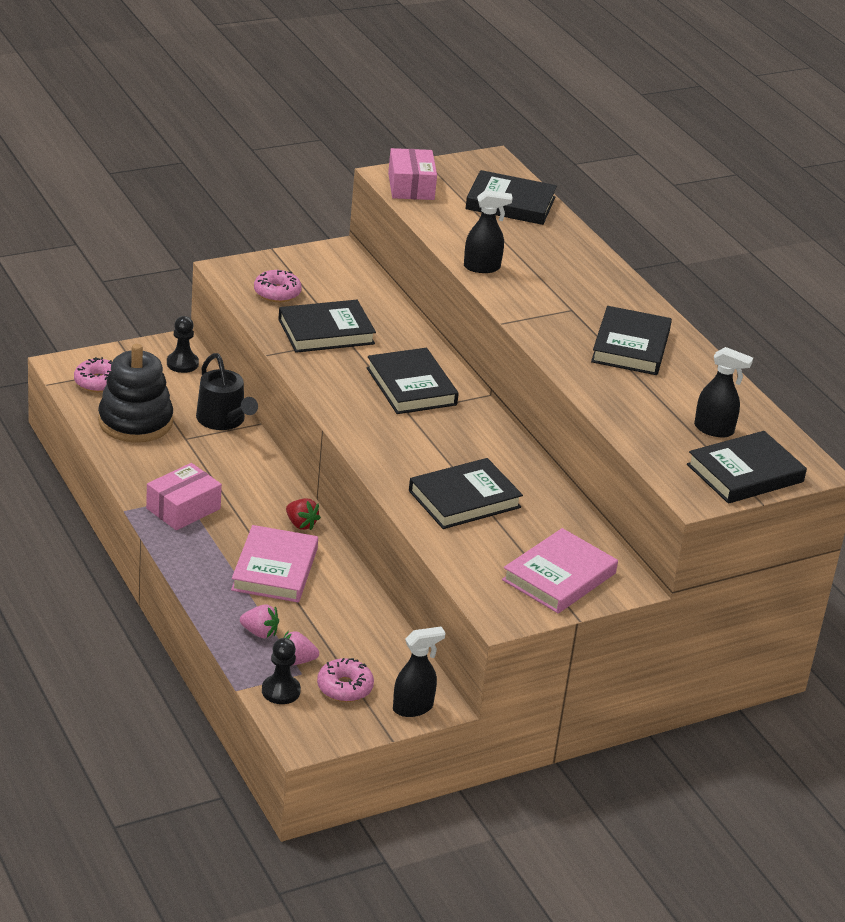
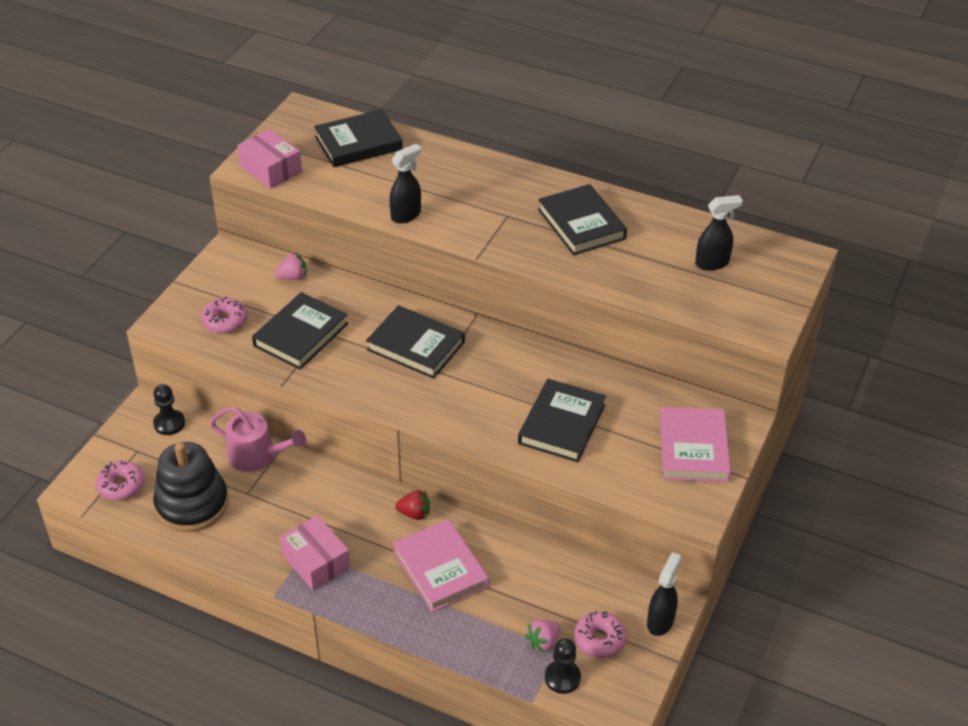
camera: 35 degrees left, 10 degrees up
(183, 508) = (316, 561): pink box -> pink box turned 45 degrees counterclockwise
(223, 420) = (257, 456): black watering can -> pink watering can
(259, 633) = (492, 636): pink strawberry -> pink strawberry (293, 277)
(745, 473) = (772, 288): black book -> none

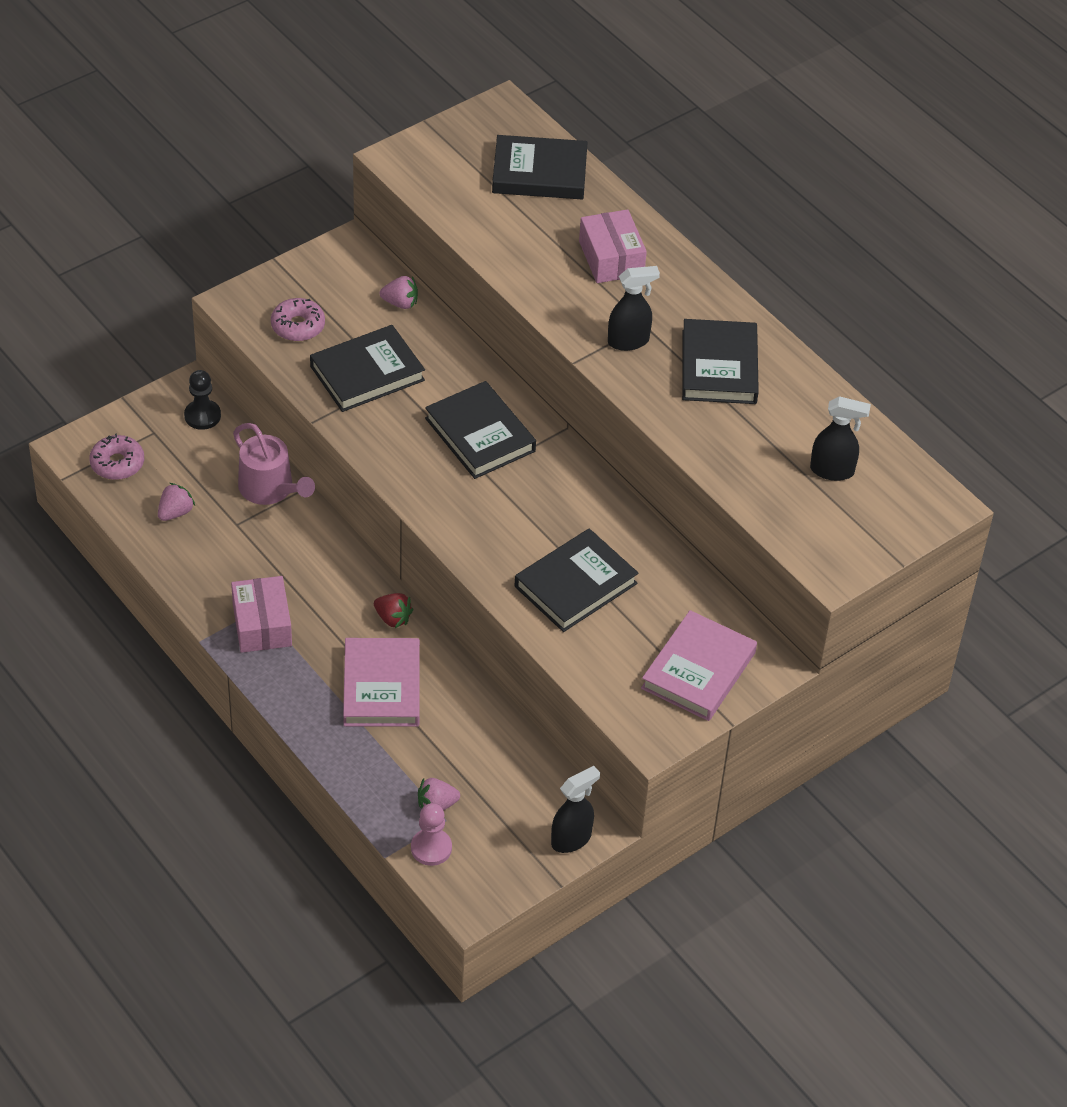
camera: 25 degrees right, 5 degrees up
(192, 504) = (175, 512): black stacking toy -> pink strawberry
(271, 169) = (423, 170): pink box -> pink box (611, 258)
(406, 215) = (533, 281): black spray bottle -> black spray bottle (629, 341)
(562, 678) = (431, 848): black pawn -> pink pawn
(599, 639) = (495, 828): pink donut -> none

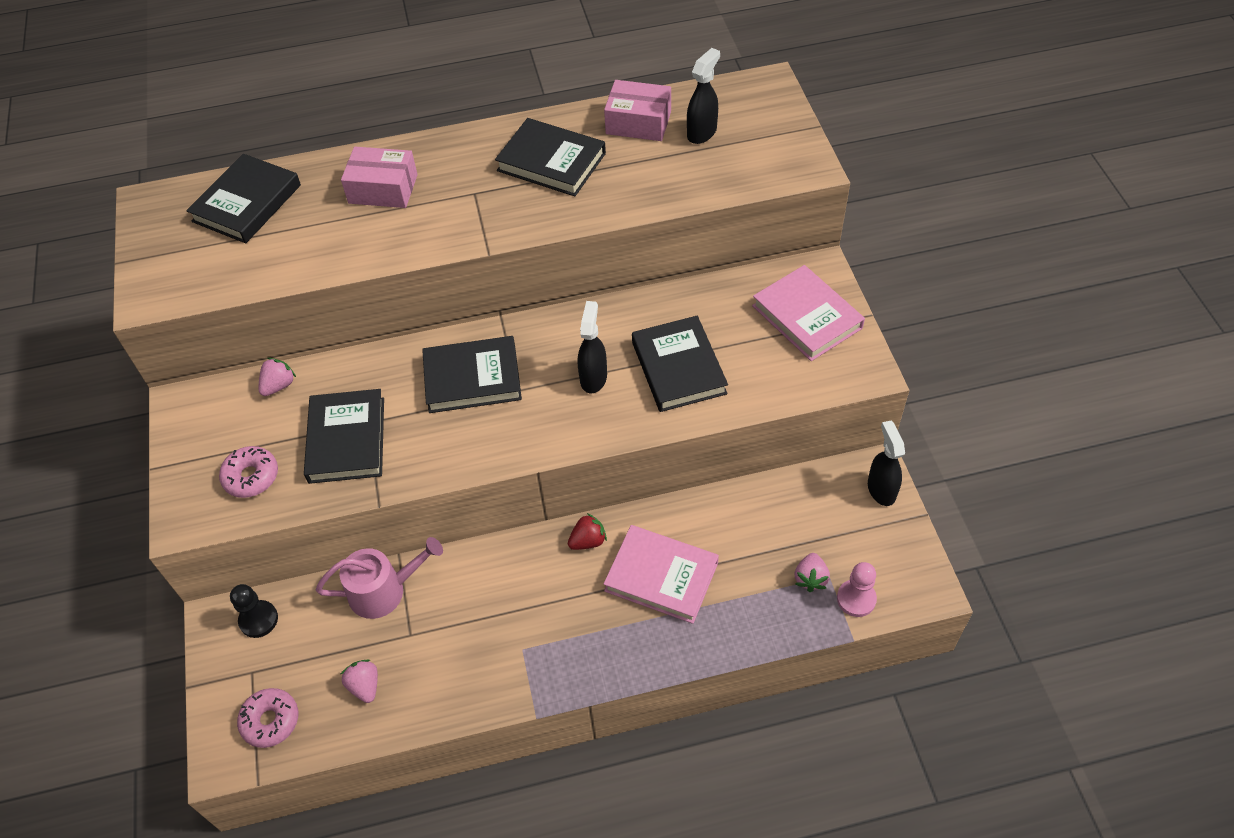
camera: 60 degrees left, 5 degrees up
(262, 624) = (543, 653): pink box -> pink box (638, 122)
(629, 341) = (487, 209): black spray bottle -> black spray bottle (593, 378)

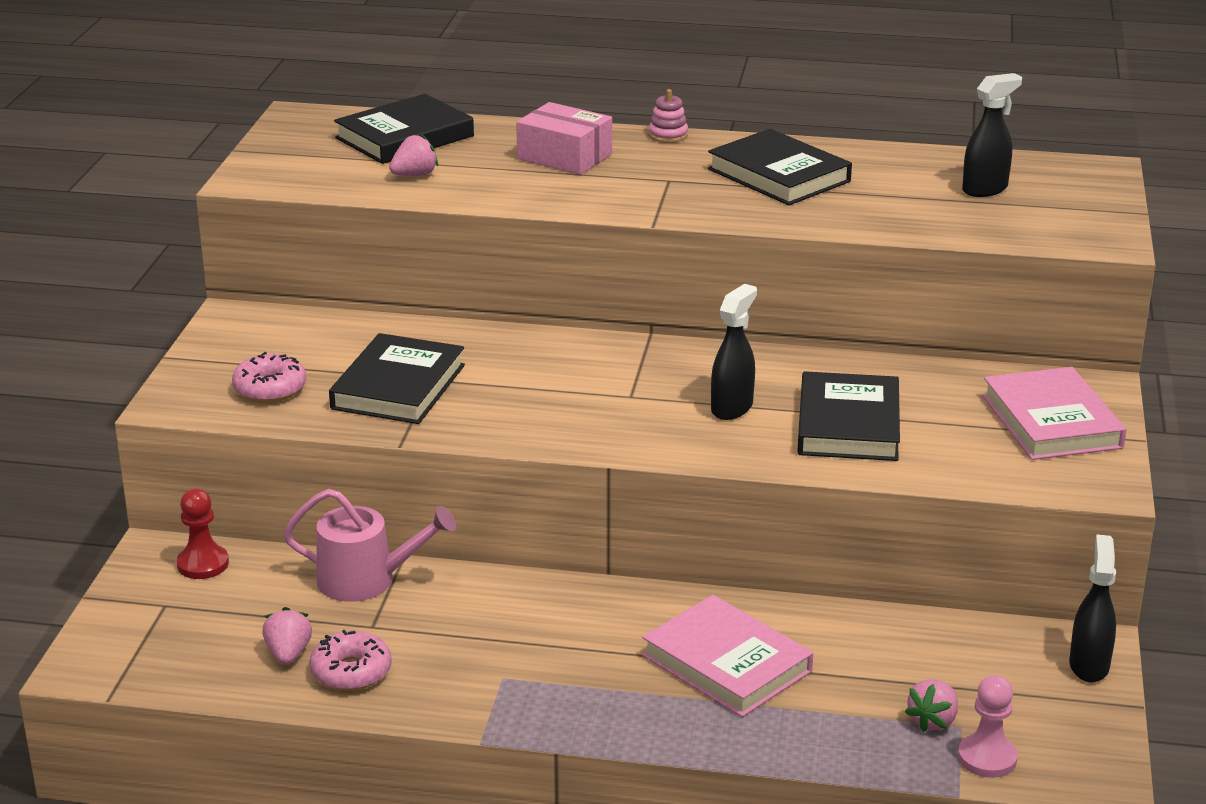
camera: 20 degrees right, 25 degrees down
(258, 620) = (203, 564): black pawn -> red pawn
(270, 721) = (158, 651): pink donut -> pink donut (351, 672)
(279, 385) = (351, 328): pink strawberry -> pink strawberry (414, 175)
(448, 138) = (668, 135): none -> pink stacking toy
(472, 379) = (581, 374): black book -> none
(588, 541) = (650, 606): red strawberry -> none
(638, 122) = (909, 167): pink box -> none

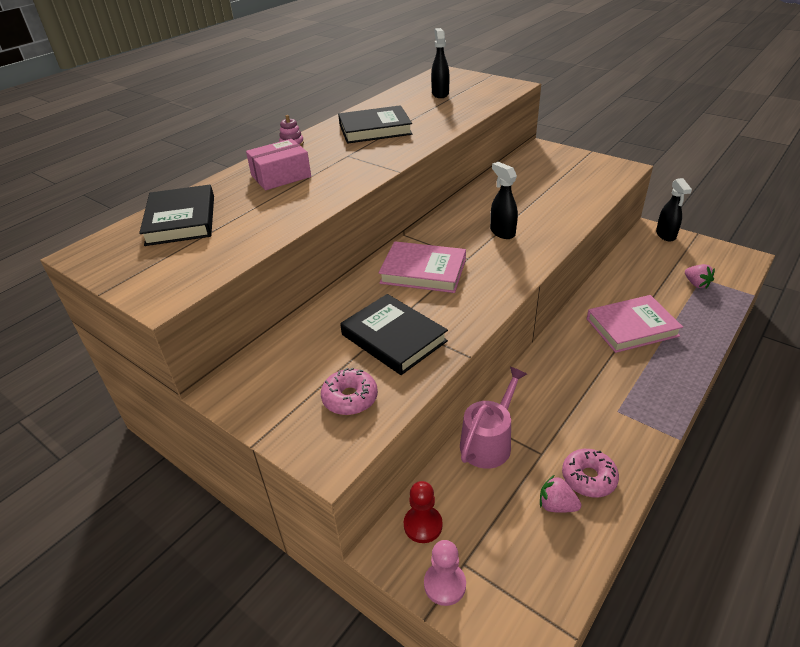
camera: 60 degrees left, 10 degrees up
(414, 175) = (243, 228): pink strawberry -> none
(848, 425) = (539, 207): black book -> none
(987, 758) = (727, 279): pink pawn -> pink pawn (444, 584)
(1051, 422) = (566, 164): pink book -> pink book (423, 271)
(1089, 665) = (666, 235): black spray bottle -> black spray bottle turned 135 degrees counterclockwise

